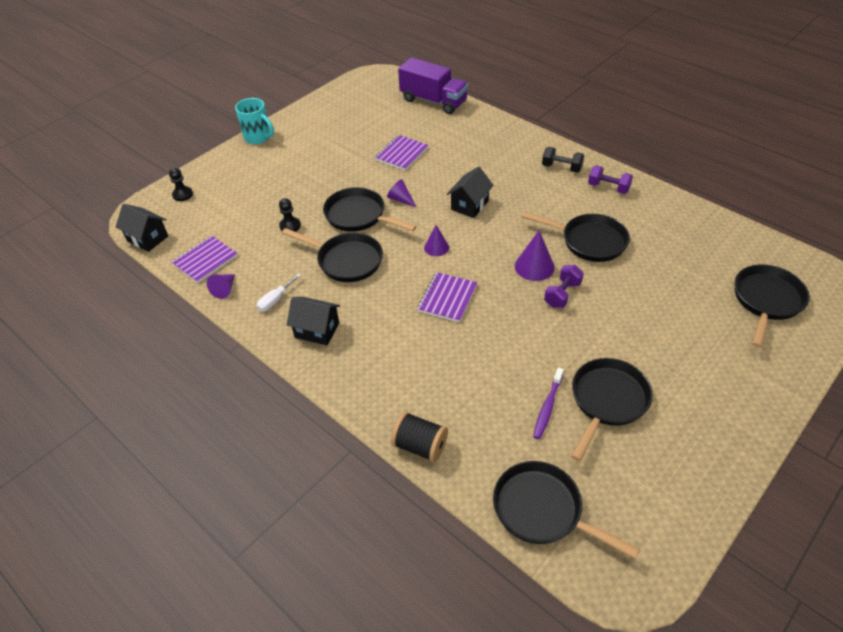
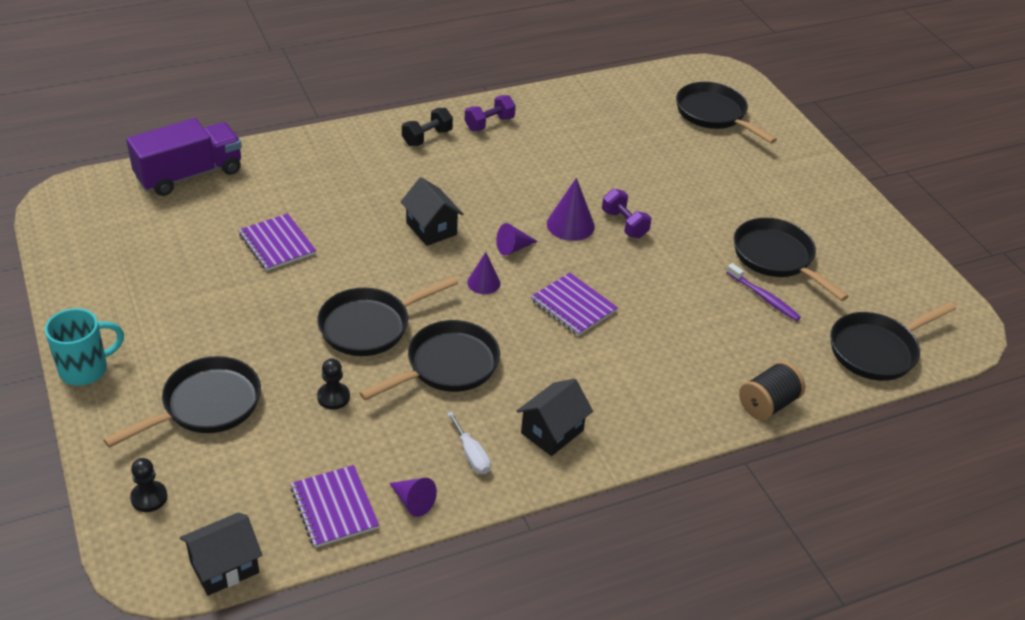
camera: 70 degrees left, 5 degrees down
(400, 199) = (369, 278): purple cone -> purple cone (513, 248)
(589, 241) = (561, 173): black pan -> black pan (206, 405)

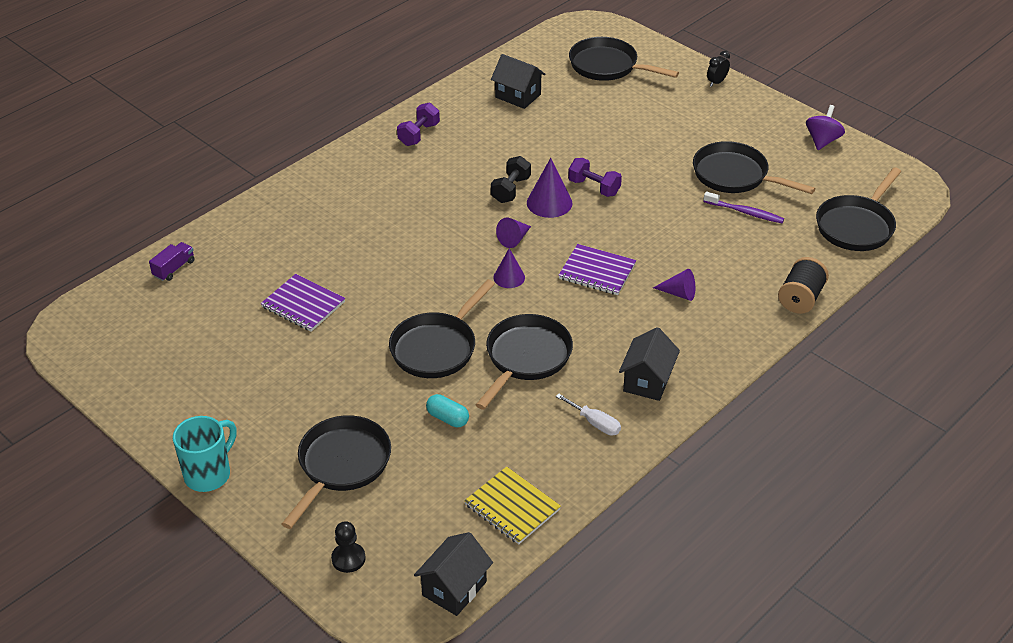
camera: 20 degrees left, 0 degrees up
(189, 174) = (174, 268): purple truck -> purple truck, size x0.43
(333, 397) = (447, 418): black pawn -> turquoise capsule
(334, 508) = (512, 507): purple notebook -> yellow notebook
(413, 502) = (573, 478): purple cone -> purple cone (679, 293)
(427, 137) = (371, 164): black dumbbell -> black dumbbell (511, 190)
(431, 228) = (431, 245): black house -> black house (518, 96)
(816, 161) = (716, 82): none -> black clock
(893, 252) = (822, 141): none -> purple spinning top

